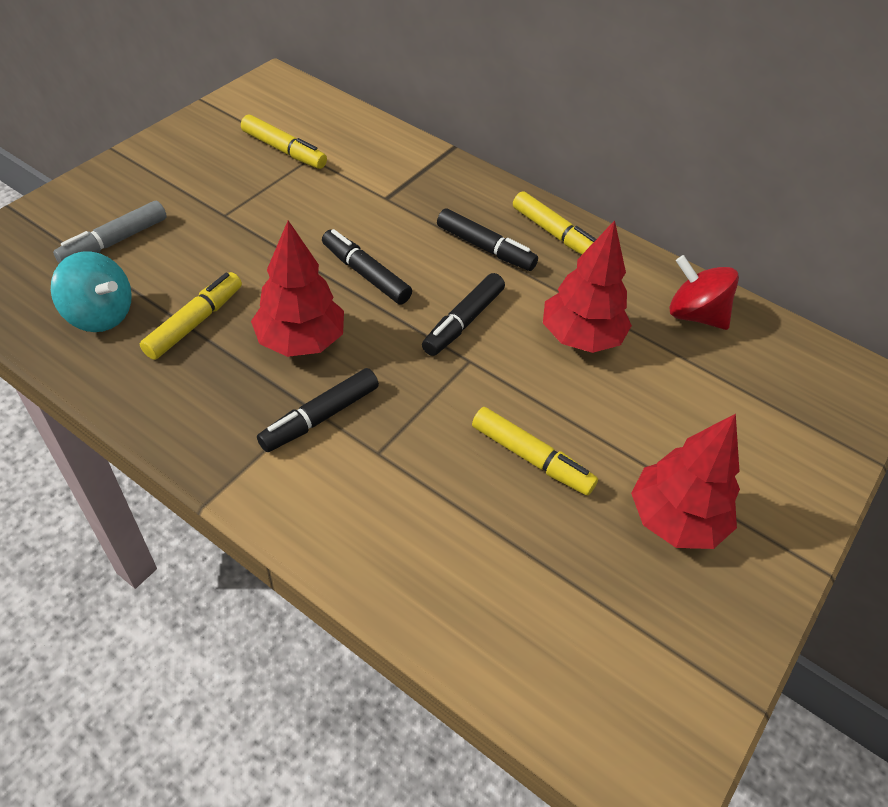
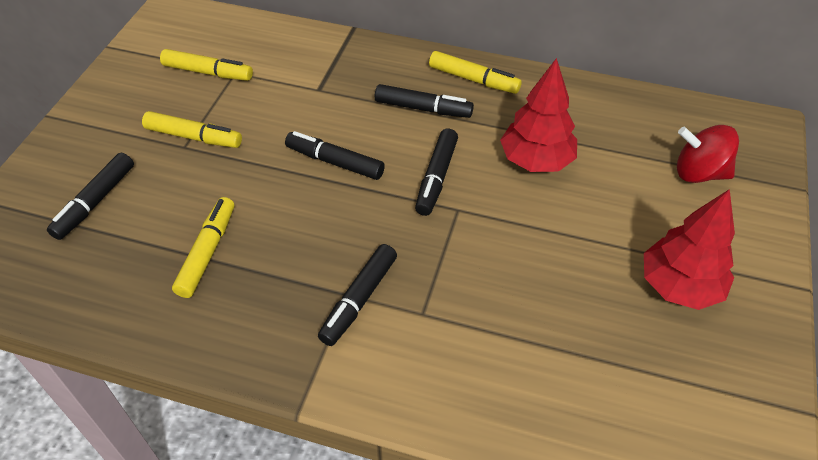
camera: 15 degrees left, 0 degrees up
(100, 315) = (117, 273): turquoise spinning top -> none
(114, 242) = (95, 202): grey marker -> black marker
(300, 341) = (309, 238): red tree -> none
(531, 458) = (547, 275): yellow marker -> yellow marker (194, 137)
(694, 315) = (614, 114): red spinning top -> red spinning top (699, 173)

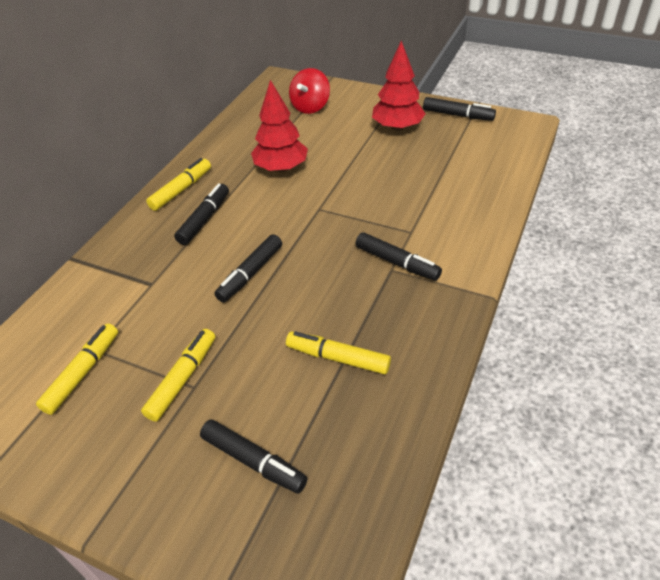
camera: 80 degrees left, 5 degrees down
(436, 178) = (284, 217): black marker -> black marker (458, 115)

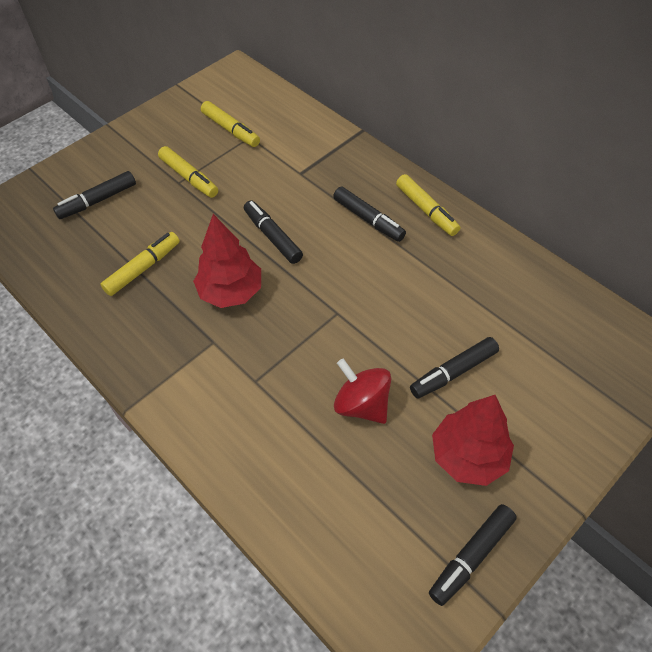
camera: 110 degrees right, 10 degrees up
(281, 168) = (427, 300): red tree -> red tree (231, 292)
(310, 107) = (562, 369): red spinning top -> red spinning top (362, 404)
(397, 263) = (218, 349): black marker -> black marker (453, 372)

